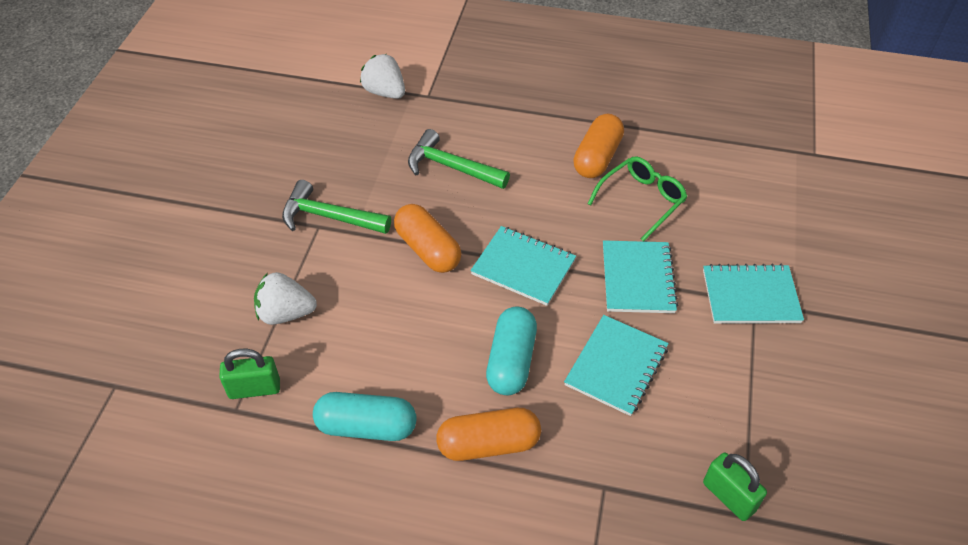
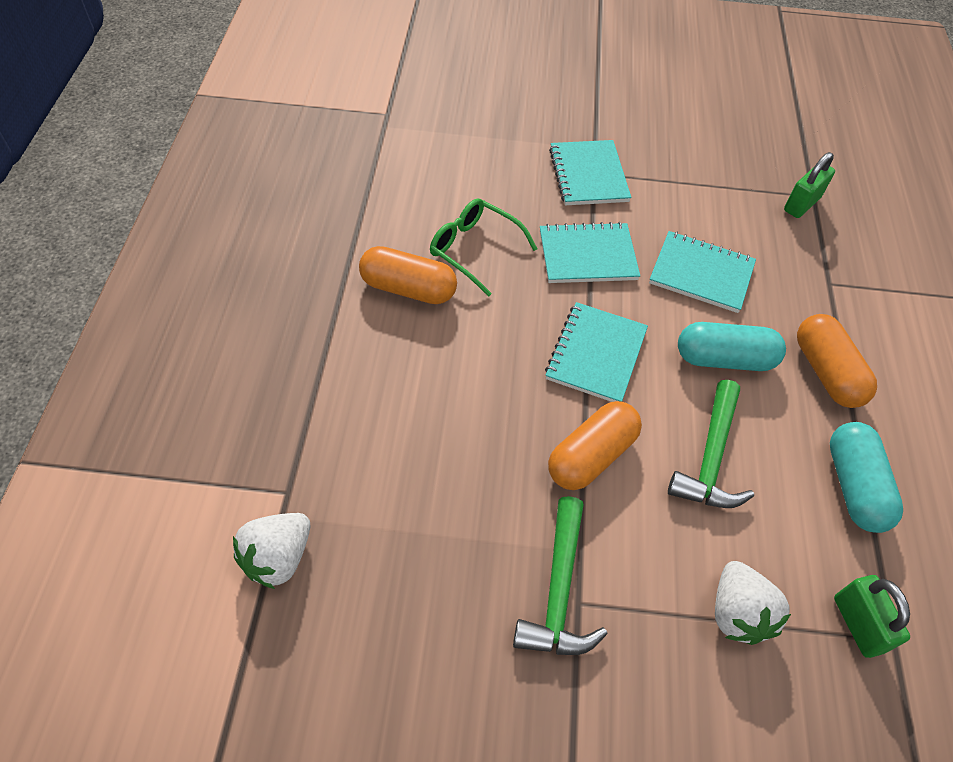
camera: 100 degrees left, 5 degrees up
(451, 167) = (440, 444): green hammer -> green hammer (711, 458)

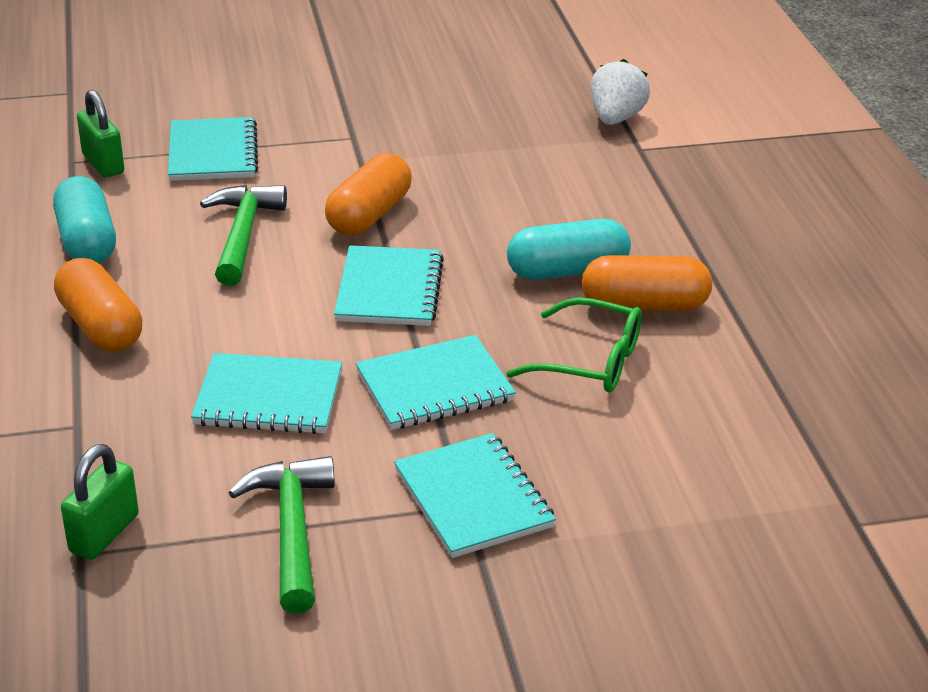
camera: 165 degrees right, 20 degrees down
(559, 591) = (372, 139): green hammer -> green hammer (292, 530)
(724, 359) = (231, 315): turquoise capsule -> turquoise capsule (567, 271)
(737, 613) = (213, 153): white strawberry -> turquoise notebook

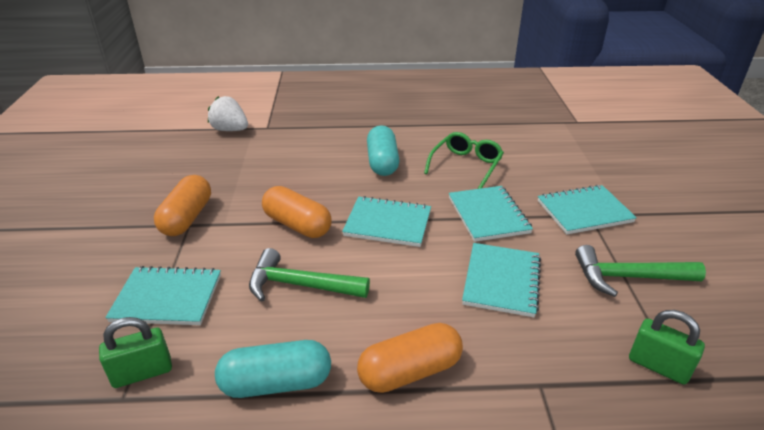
camera: 80 degrees left, 0 degrees up
(644, 305) = (418, 145): orange capsule -> orange capsule (187, 218)

